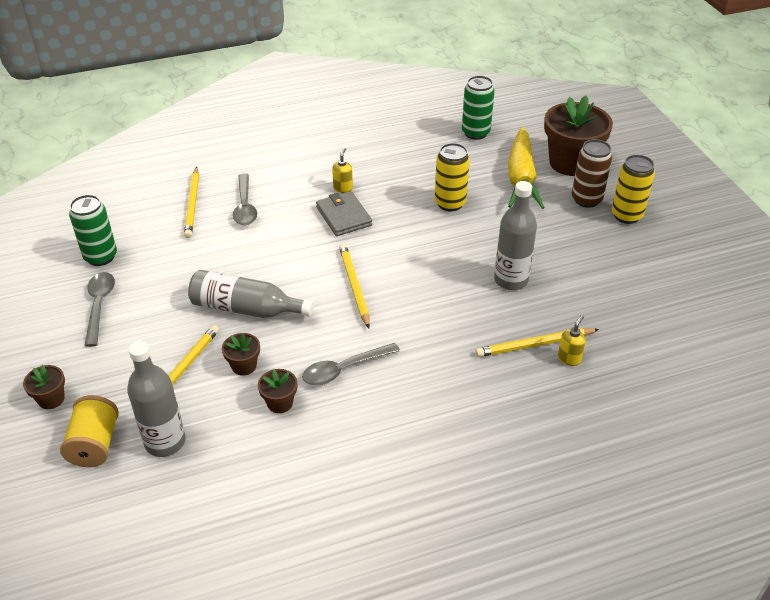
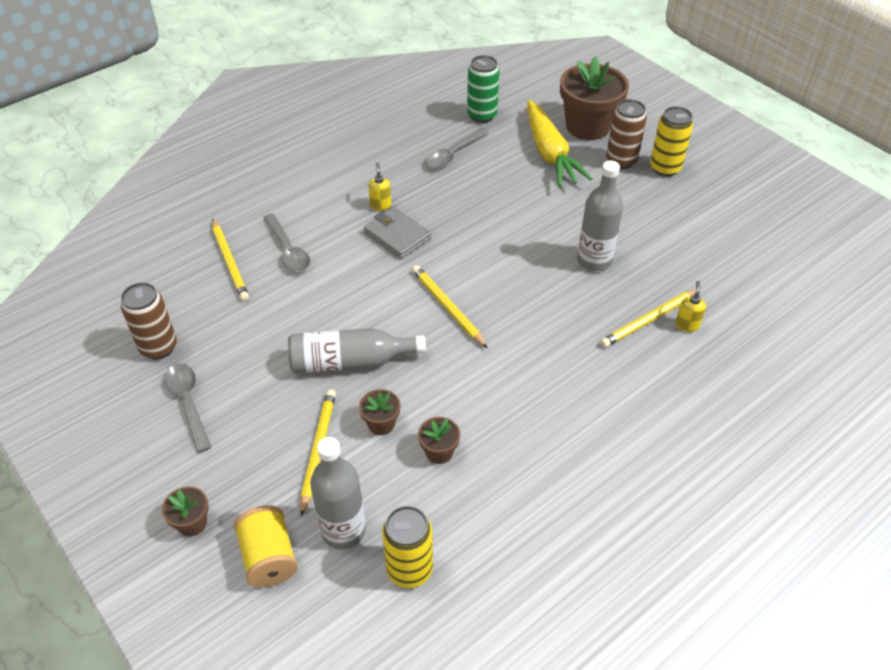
camera: 20 degrees left, 5 degrees up
(100, 257) = (158, 347): green can -> brown can
(344, 369) = (484, 397): grey spoon -> grey spoon (453, 154)
(450, 203) = (495, 196): yellow can -> yellow can (409, 569)

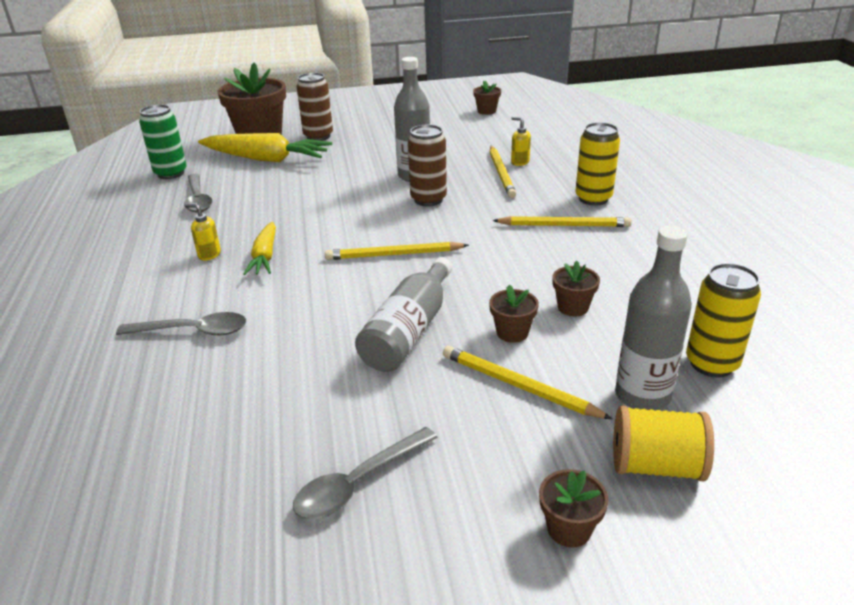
camera: 60 degrees left, 15 degrees down
(158, 347) = (228, 491): brown can -> brown can (428, 199)
(188, 403) = (358, 483): grey spoon -> grey spoon turned 45 degrees counterclockwise
(230, 262) = (152, 382): yellow pencil -> yellow pencil (564, 225)
(397, 235) = (265, 256): grey wallet -> yellow carrot
(665, 168) = (349, 125): yellow can -> yellow can (593, 199)
(795, 252) = (486, 111): none -> brown flower pot

